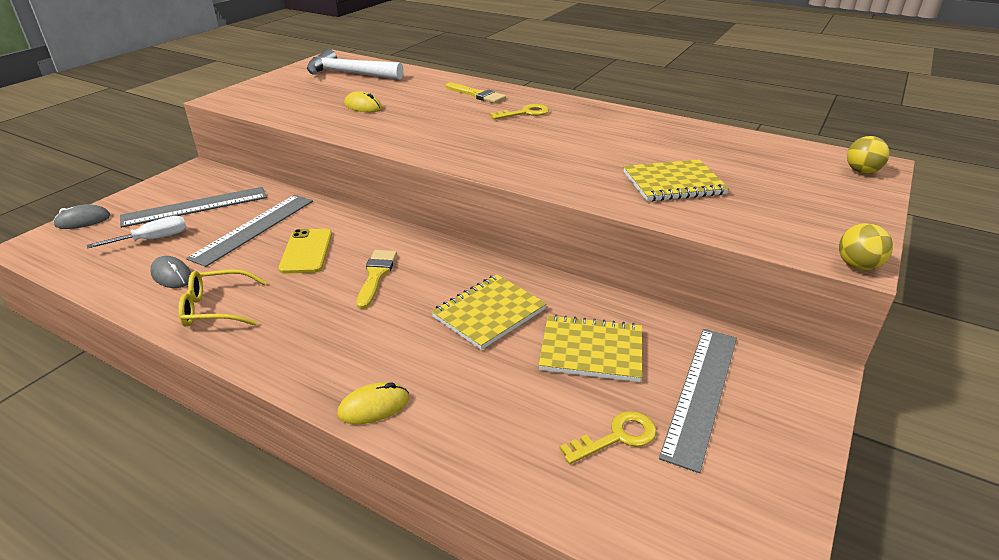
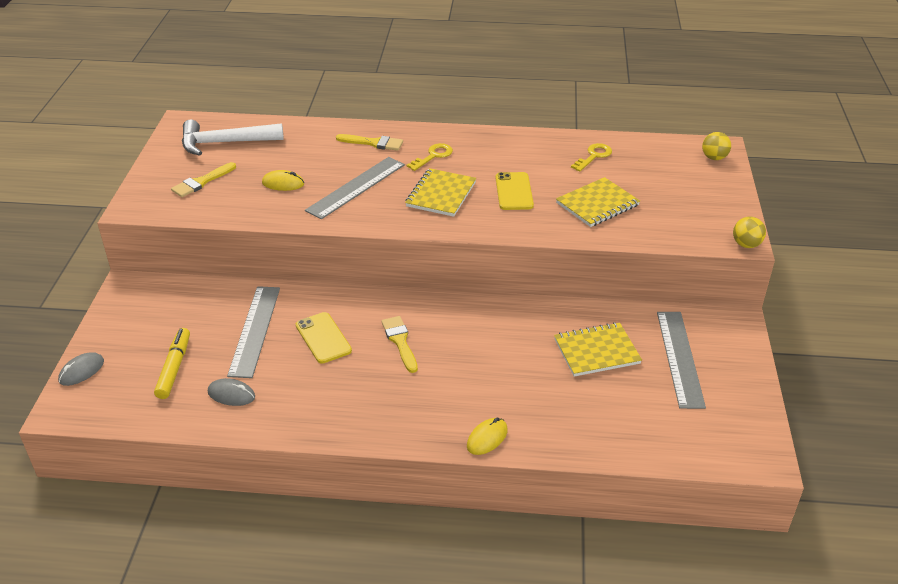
camera: 25 degrees left, 5 degrees up
(153, 239) = (174, 368): white screwdriver -> yellow marker
(195, 207) = (175, 325): grey ruler -> grey ruler (356, 187)
(216, 308) = (301, 409): yellow glasses -> none
(297, 93) = (201, 182): none -> yellow brush
(489, 313) = (509, 345): yellow notebook -> yellow notebook (441, 194)
(583, 154) = (514, 191): none -> yellow phone
(616, 437) = (648, 404): yellow key -> yellow key (593, 156)

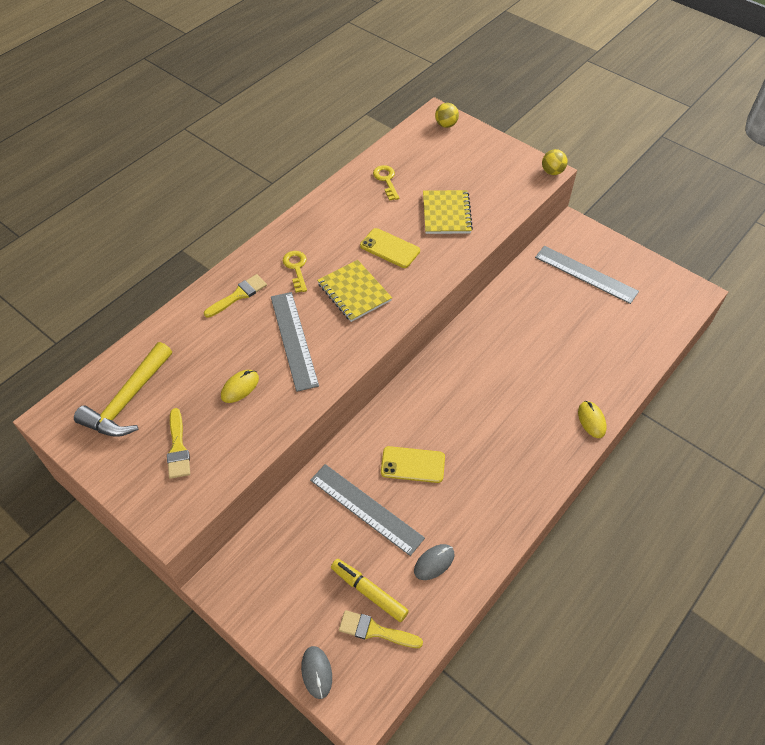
camera: 55 degrees left, 15 degrees up
(225, 143) = (128, 400): white hammer -> yellow hammer
(400, 341) = (455, 417): yellow brush -> yellow brush (375, 630)
(596, 351) = (549, 311): yellow notebook -> none

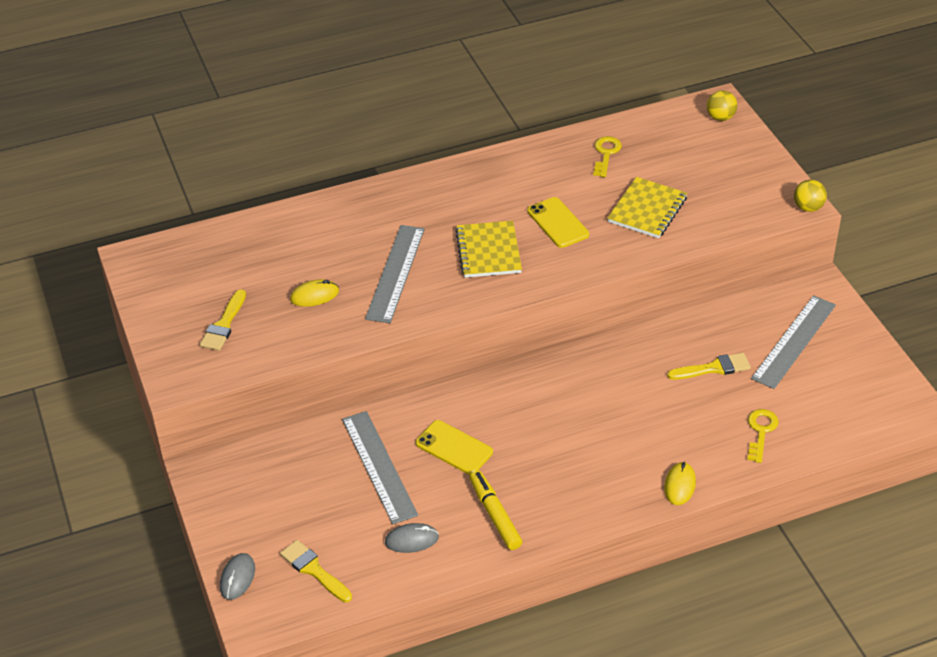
camera: 30 degrees right, 10 degrees down
(128, 400) = (206, 267): yellow hammer -> none
(238, 295) = (370, 213): yellow brush -> yellow brush (713, 368)
(296, 268) = (445, 208): yellow key -> yellow key (760, 432)
(369, 592) = (331, 537): yellow marker -> yellow marker (495, 515)
(585, 274) = (793, 341): grey ruler -> grey ruler turned 60 degrees clockwise

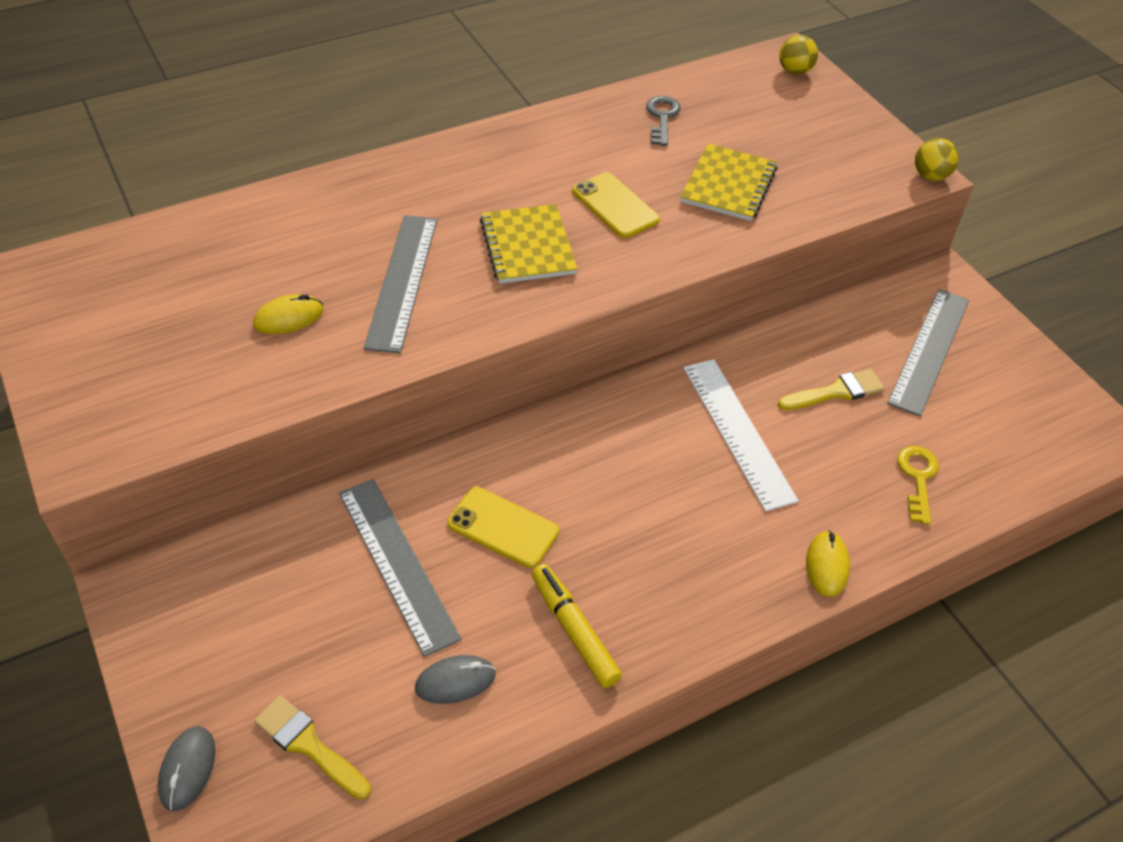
camera: 10 degrees left, 5 degrees up
(224, 325) = (155, 367): yellow brush -> none
(606, 154) = (662, 118): yellow key -> grey key
(633, 393) = (737, 432): none -> white ruler

